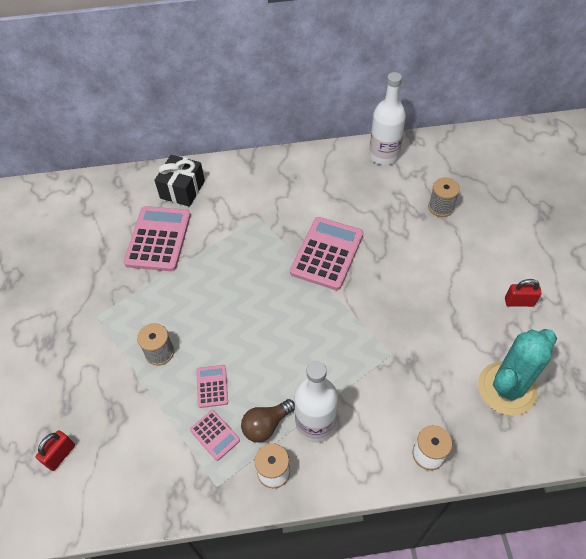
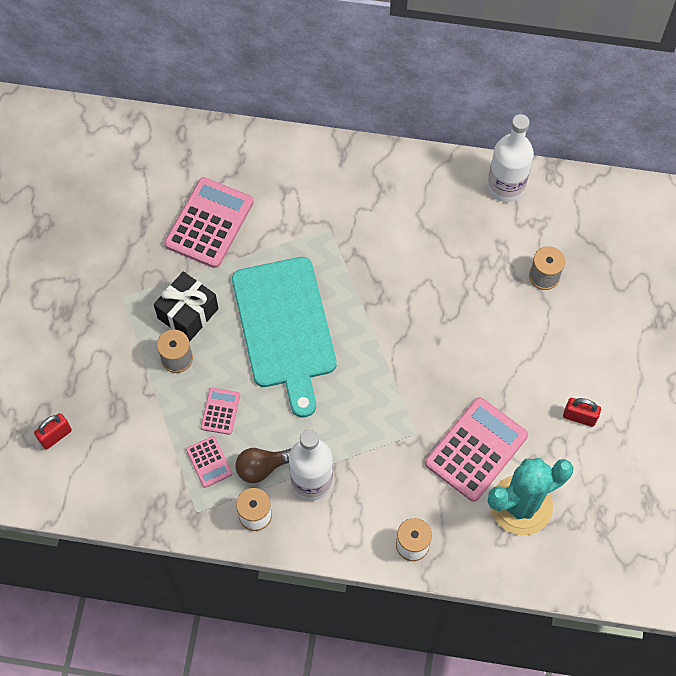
camera: 15 degrees right, 10 degrees up
(182, 189) = (253, 166): black gift -> black gift (188, 313)
(247, 301) = (285, 328): none -> turquoise cutting board
(327, 253) = (391, 297): pink calculator -> pink calculator (476, 449)

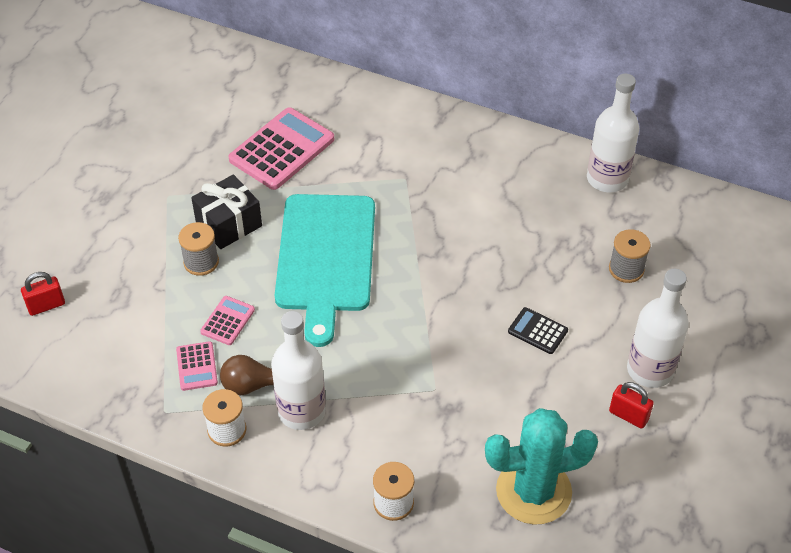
camera: 15 degrees right, 15 degrees down
(476, 449) = (498, 422): pink calculator -> none
(485, 355) = (537, 331): none -> black calculator
(586, 370) = (650, 370): none -> white bottle

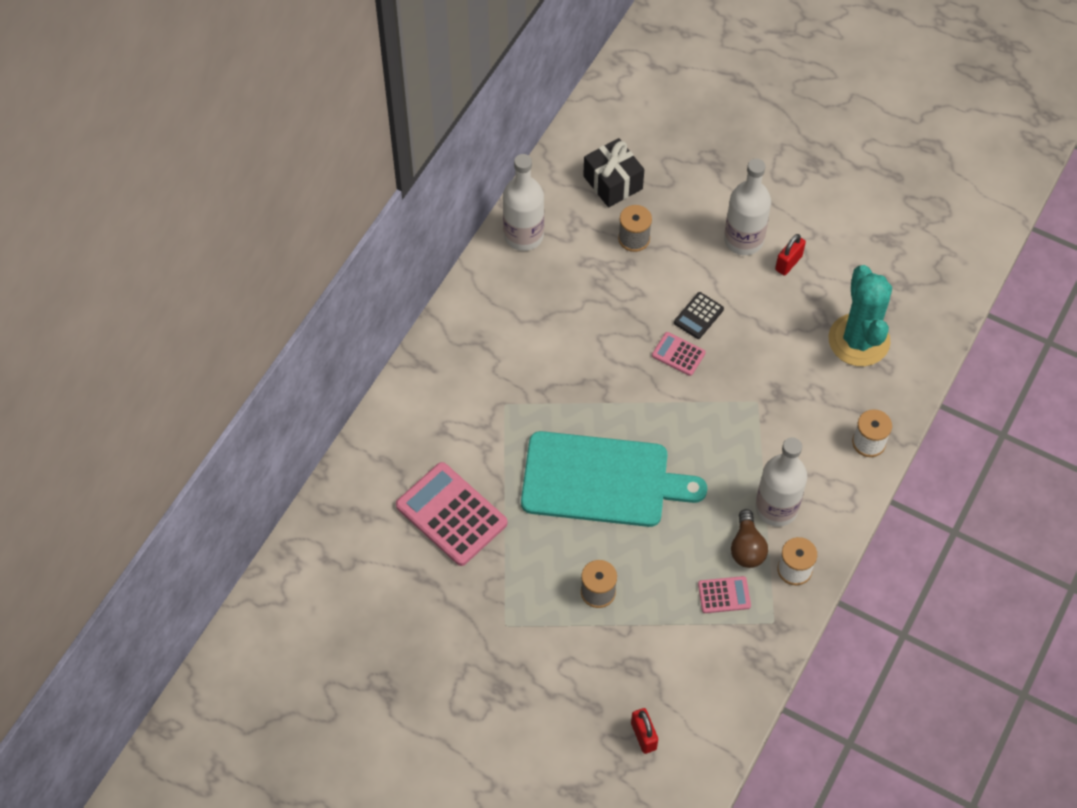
camera: 85 degrees left, 10 degrees up
(228, 321) = (672, 568): pink calculator -> pink calculator (678, 354)
(229, 224) = (550, 566): black gift -> black gift (613, 182)

